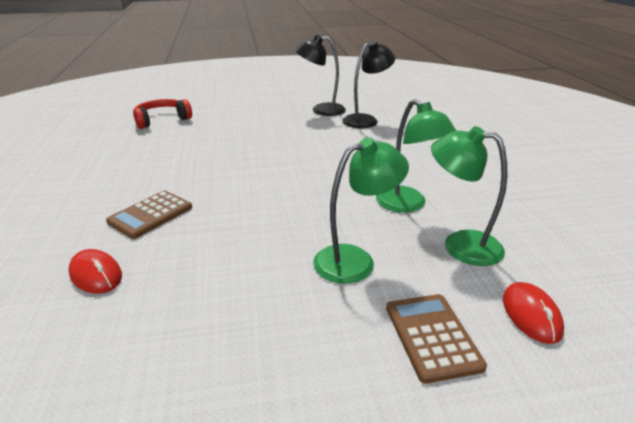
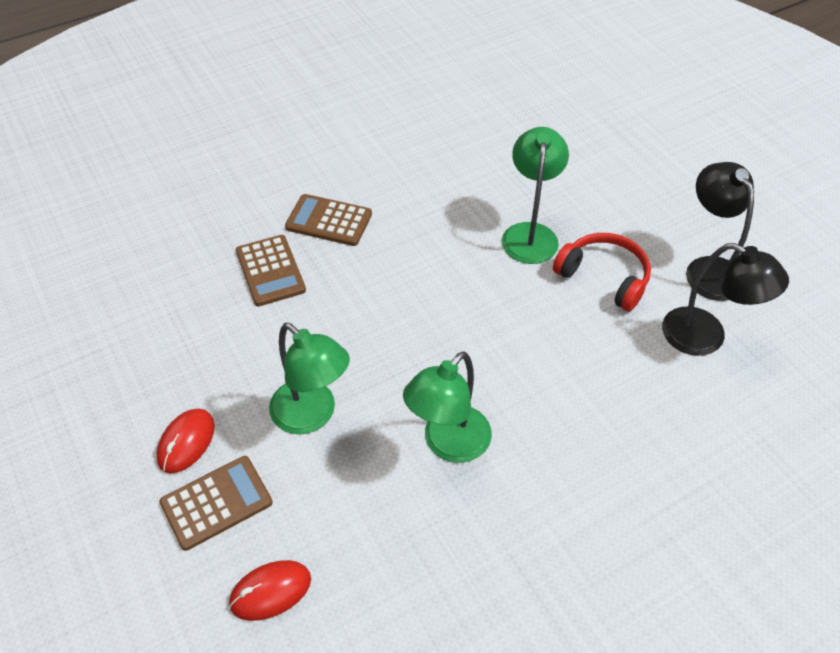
camera: 70 degrees right, 20 degrees up
(96, 274) = (228, 232): red mouse -> red mouse (186, 442)
(162, 120) = (552, 118): red headphones -> red headphones (604, 277)
(175, 256) = (270, 271): none -> brown calculator
(460, 244) = (378, 514): green lamp -> green lamp (530, 234)

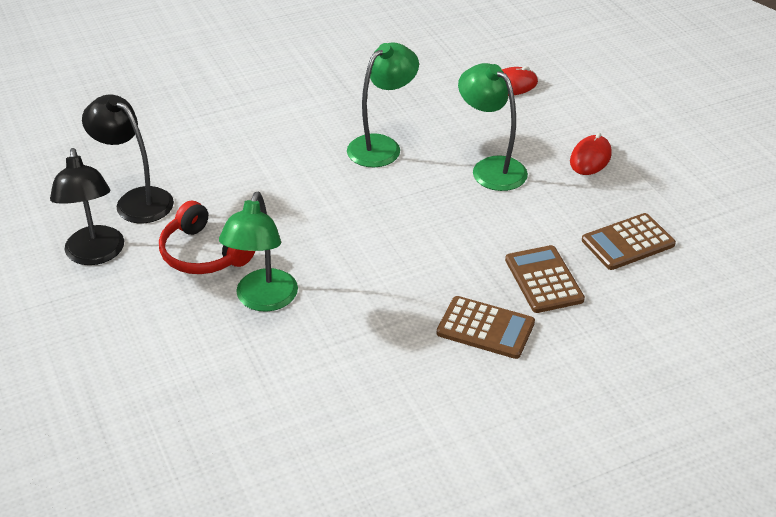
camera: 175 degrees left, 10 degrees down
(216, 503) = (557, 125): brown calculator -> brown calculator (628, 242)

